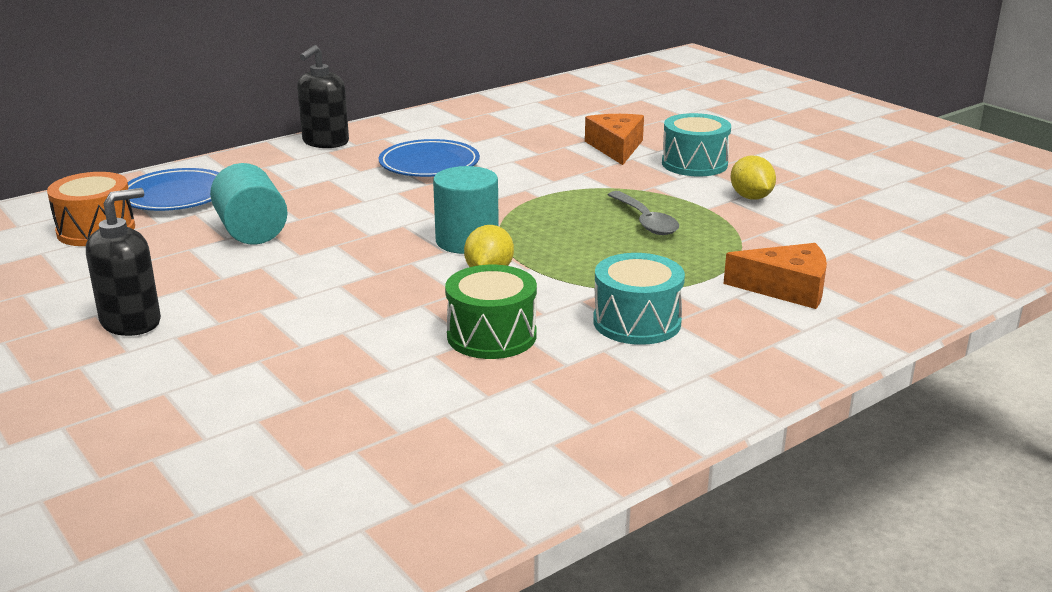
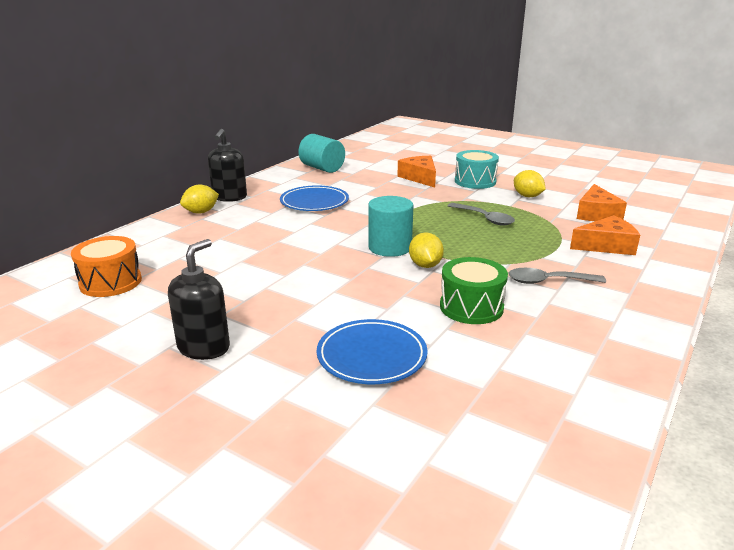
camera: 20 degrees left, 0 degrees up
(176, 195) = (152, 247): blue plate -> blue plate (371, 356)
(252, 231) = (234, 264): turquoise cylinder -> turquoise cylinder (322, 168)
(272, 158) = (201, 212): none -> yellow lemon
(637, 322) = (548, 281): turquoise drum -> grey spoon
(830, 240) = (596, 214): none -> orange cheese

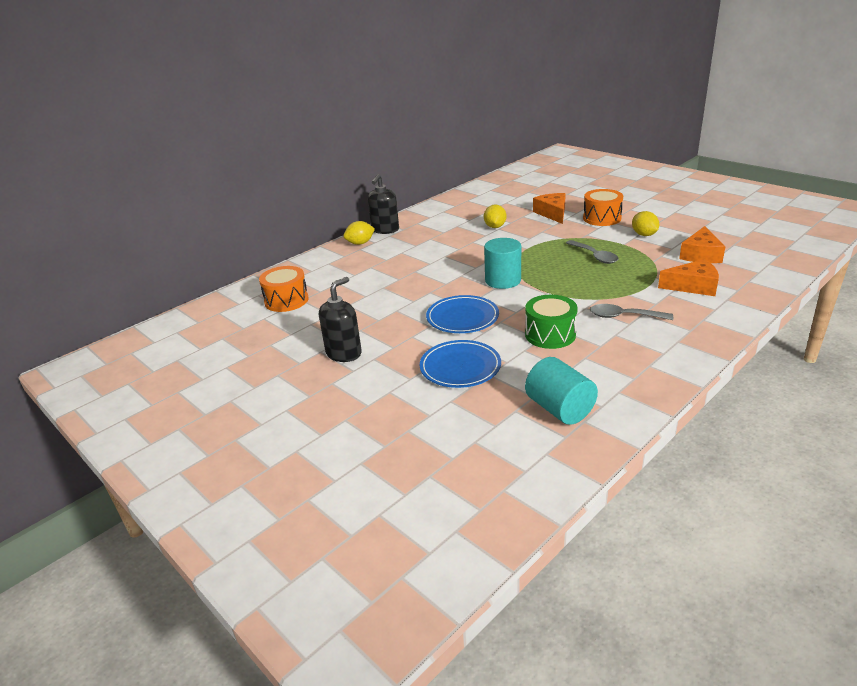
camera: 15 degrees right, 5 degrees up
(314, 202) = (453, 236): blue plate -> blue plate (462, 318)
(322, 168) = (469, 202): turquoise cylinder -> turquoise cylinder (560, 409)
(425, 265) = (526, 297): yellow lemon -> yellow lemon (495, 227)
(475, 181) = (602, 218): turquoise drum -> orange drum

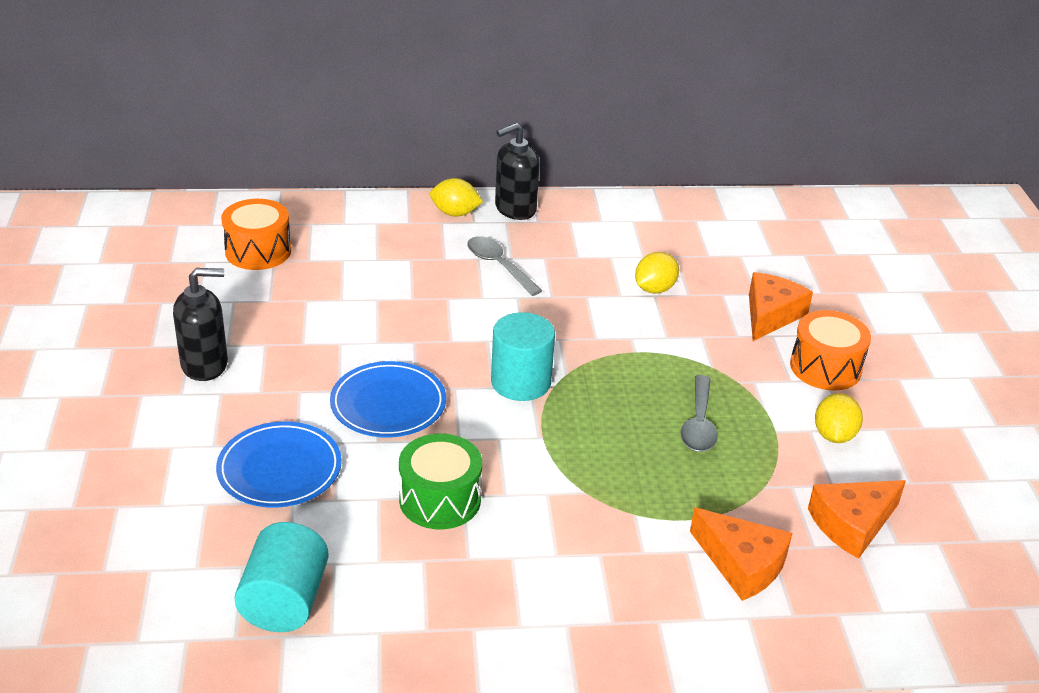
camera: 35 degrees right, 5 degrees up
(624, 316) = (568, 540): grey spoon -> grey spoon (499, 266)

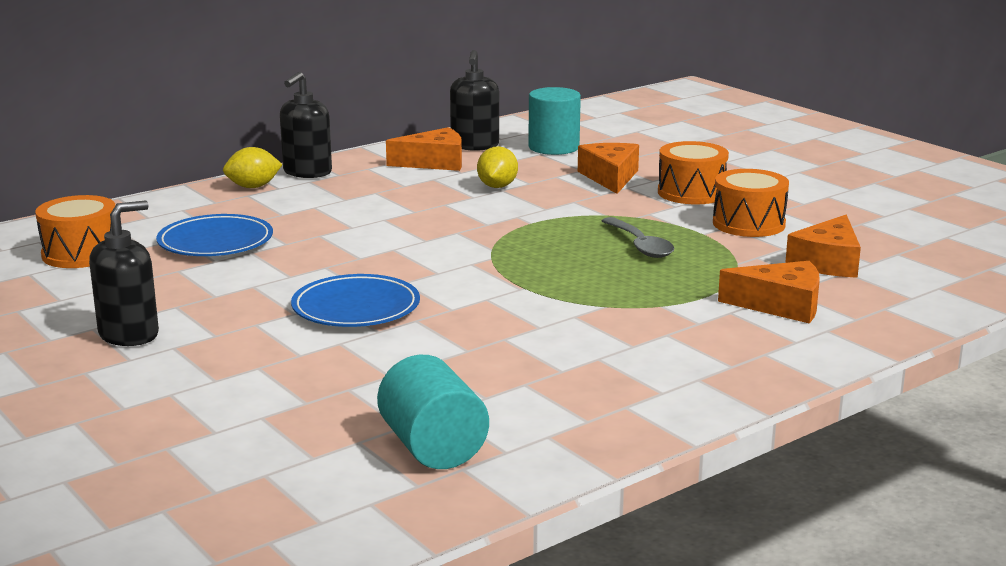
camera: 30 degrees left, 15 degrees down
(279, 469) = (307, 374): blue plate -> blue plate (215, 242)
(440, 499) = (487, 346): green drum -> none
(499, 266) = (340, 206): grey spoon -> none
(521, 382) = (459, 263): turquoise cylinder -> turquoise cylinder (553, 147)
(633, 234) = (434, 162): none -> orange cheese
(692, 222) = (475, 145): none -> black soap dispenser
(834, 435) = (748, 224): yellow lemon -> orange drum

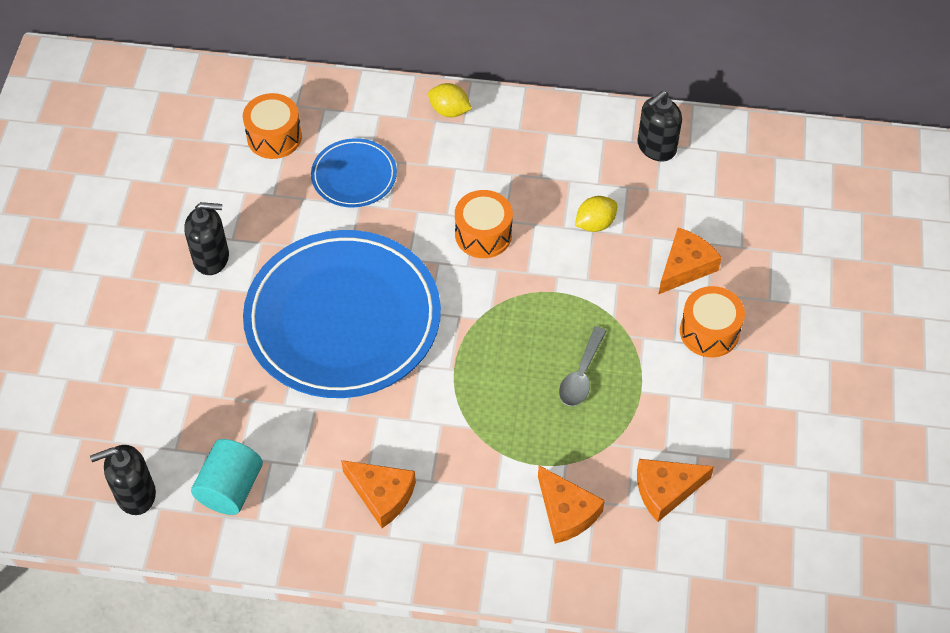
camera: 45 degrees right, 35 degrees up
(307, 172) = (503, 112): black soap dispenser -> black soap dispenser (135, 494)
(356, 307) = (343, 319): blue plate -> blue plate, size x2.16
(434, 162) = (598, 155): orange cheese -> orange cheese (382, 495)
(553, 147) = (707, 190): turquoise cylinder -> none
(748, 224) = (687, 403): orange drum -> orange drum (483, 234)

